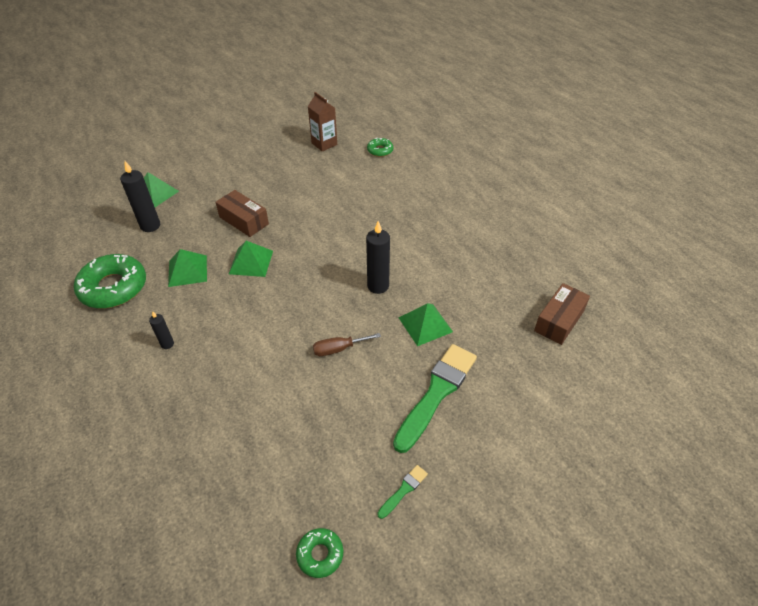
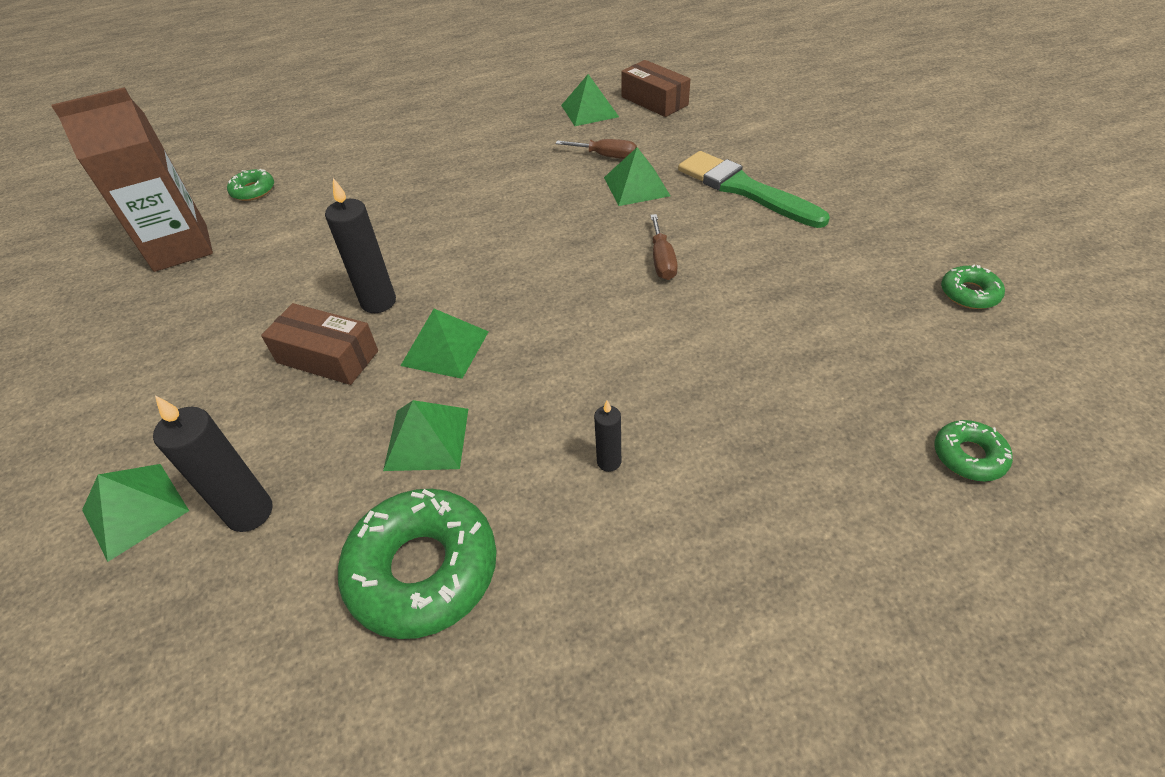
camera: 75 degrees left, 0 degrees up
(156, 529) = (968, 456): none -> green donut
(244, 220) = (327, 357): brown box -> brown box turned 60 degrees clockwise
(324, 144) = (181, 248): brown carton -> brown carton, size x1.59
(378, 286) = (555, 217): black candle -> black candle (378, 302)
(403, 490) = (876, 225): green brush -> none
(462, 301) = (606, 156): none -> brown screwdriver
(526, 281) = (589, 111): none -> green pyramid

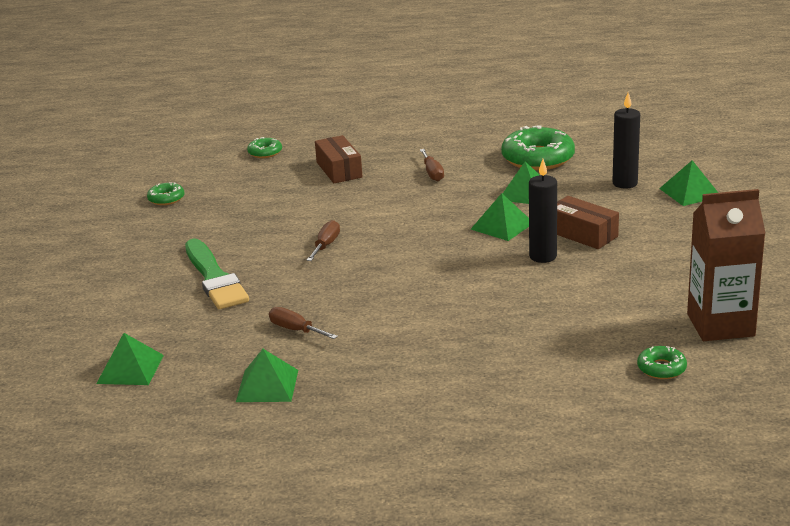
camera: 160 degrees left, 20 degrees down
(609, 462) = (432, 173): black candle -> brown screwdriver
(636, 186) = (295, 298): green pyramid -> green pyramid (130, 369)
(654, 101) = (190, 382): brown box -> brown box (339, 170)

